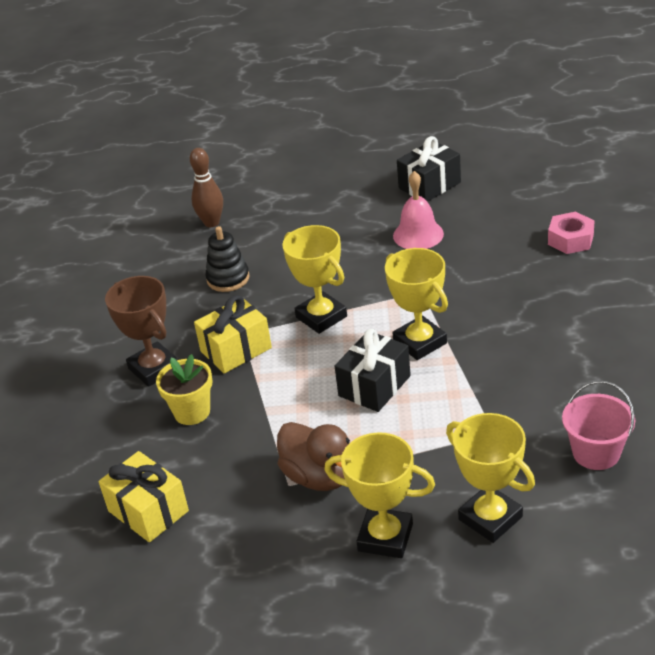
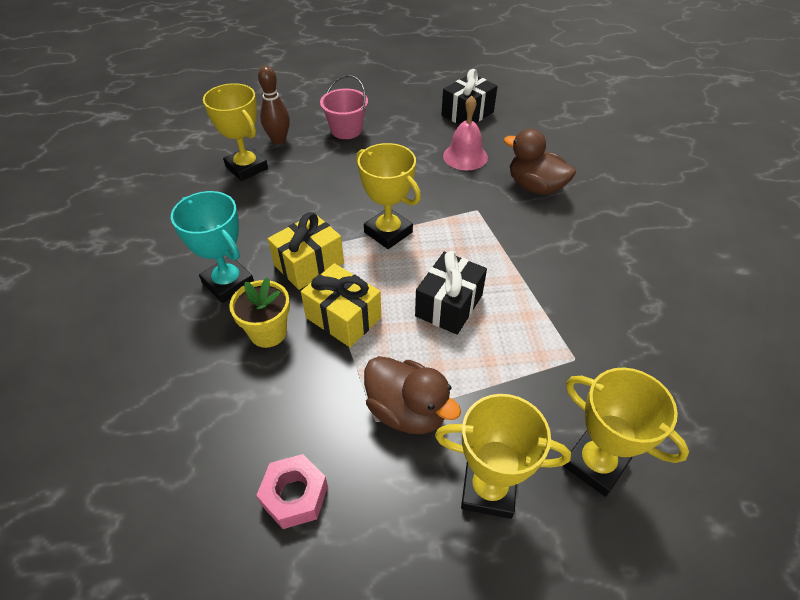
camera: 10 degrees left, 10 degrees up
(148, 511) = (224, 455): yellow gift -> yellow gift (343, 318)
(154, 368) = (228, 283): brown trophy -> turquoise trophy
(228, 278) = (297, 192): black stacking toy -> none
(420, 342) = (485, 260): yellow trophy -> yellow trophy (247, 167)
(491, 266) = (535, 187): none -> brown duck
(570, 240) = (599, 165): pink nut -> pink nut (294, 495)
(596, 452) = (681, 383): pink bucket -> pink bucket (346, 130)

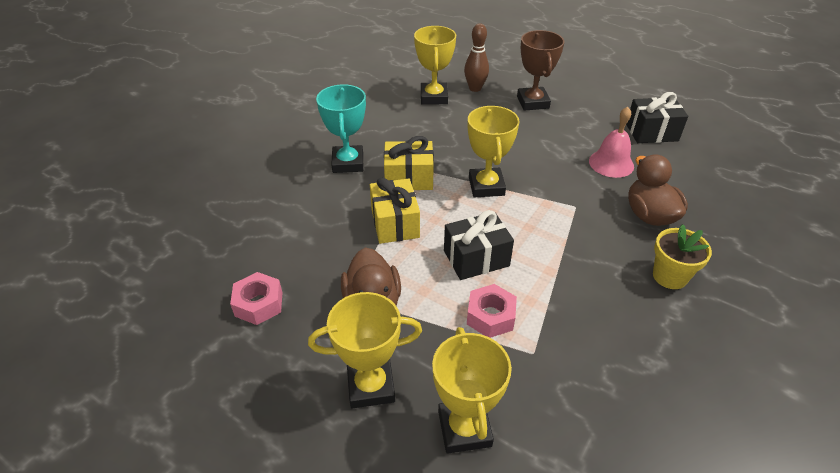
camera: 40 degrees right, 5 degrees down
(268, 332) = (340, 205): yellow flower pot -> yellow flower pot (669, 276)
(346, 130) = (532, 102): pink bucket -> brown trophy
(488, 490) = (371, 386): yellow trophy -> yellow trophy turned 60 degrees counterclockwise
(513, 350) = (490, 316): none -> pink nut

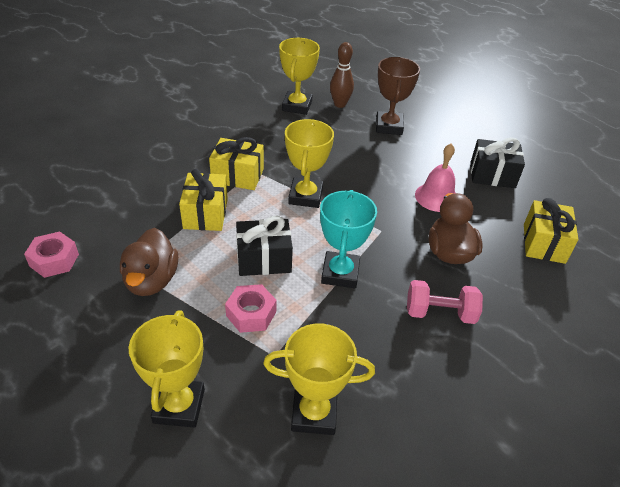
camera: 10 degrees right, 0 degrees up
(348, 163) = (189, 152): turquoise trophy -> turquoise trophy (340, 273)
(371, 386) = (115, 351): yellow trophy -> yellow trophy (314, 414)
(669, 276) = (440, 313): yellow flower pot -> pink dumbbell
(729, 189) = (544, 243): none -> yellow gift

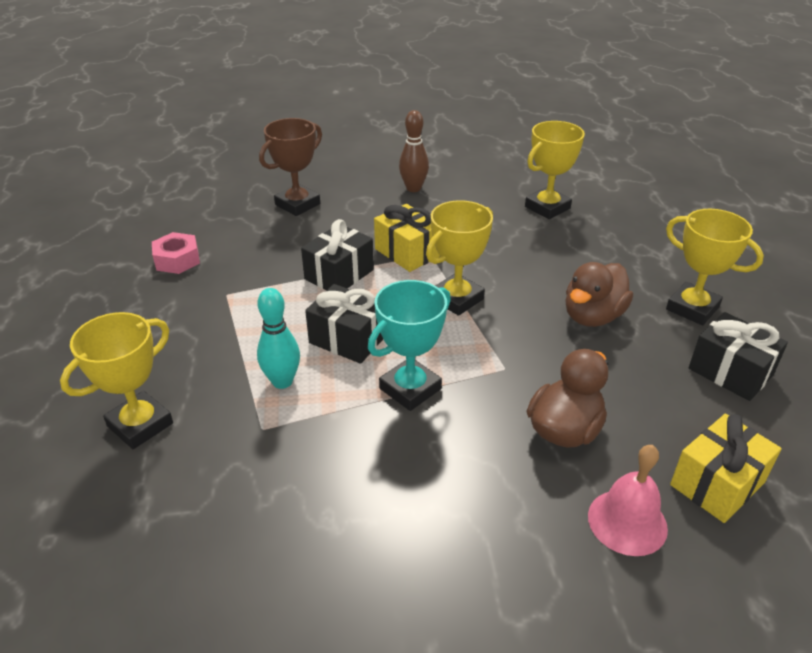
camera: 40 degrees right, 5 degrees down
(151, 280) = (231, 311): brown duck -> brown duck (592, 316)
(205, 214) = (339, 274): yellow gift -> black gift
(251, 314) = (282, 381): pink nut -> turquoise bowling pin
(314, 414) = (238, 501): yellow trophy -> yellow trophy (692, 308)
(340, 104) = (602, 222): brown bowling pin -> brown bowling pin (413, 188)
(389, 126) = (640, 265): brown trophy -> brown trophy (297, 204)
(436, 197) = (617, 364): pink bell -> pink bell (627, 522)
(440, 313) = (478, 486): pink dumbbell -> none

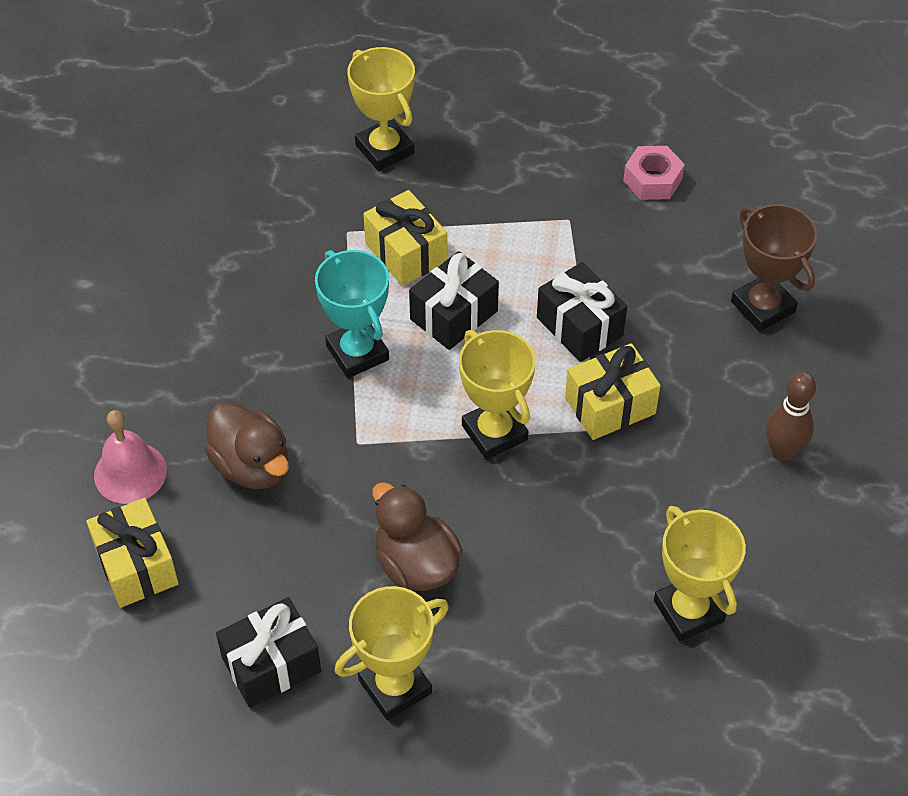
camera: 105 degrees right, 15 degrees up
(282, 381) = (406, 253): turquoise bowling pin -> yellow gift

